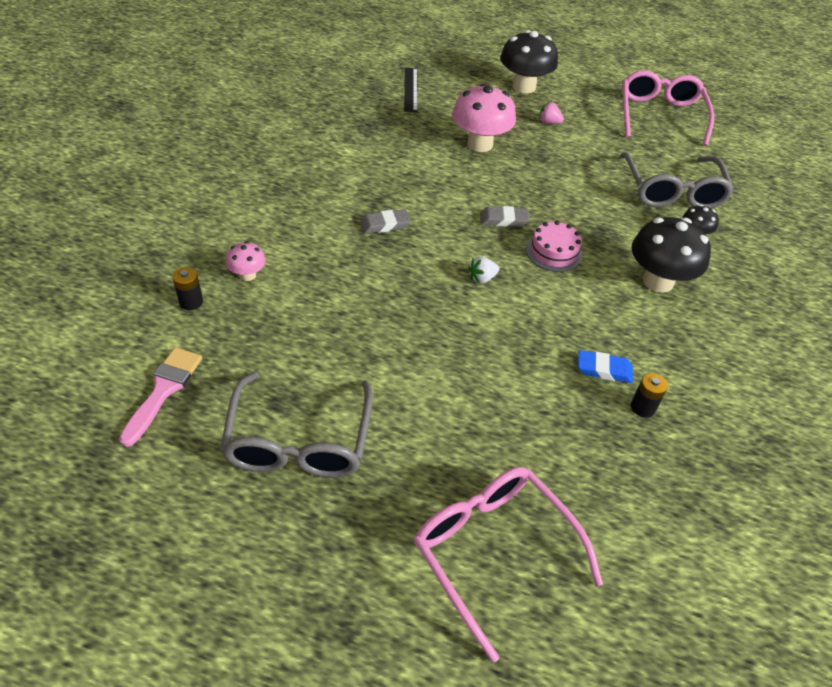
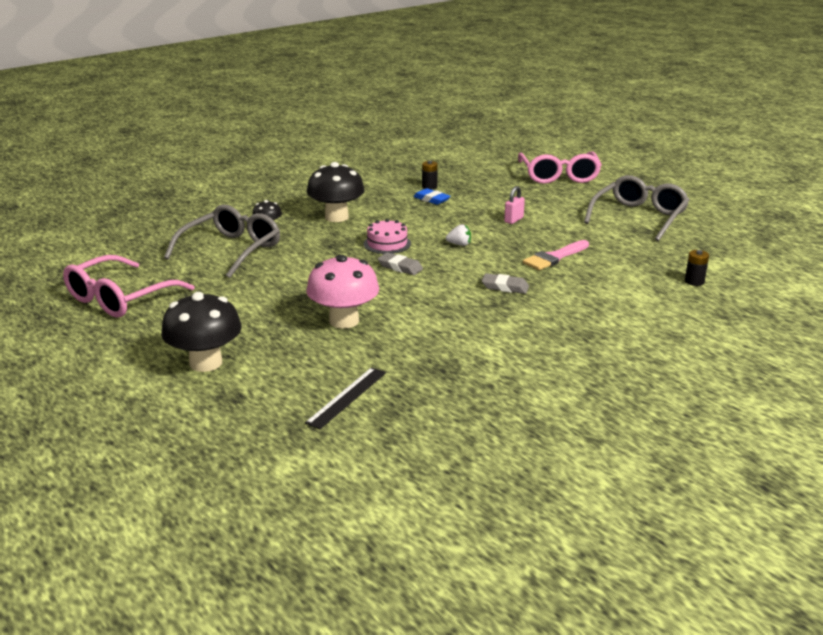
camera: 145 degrees left, 20 degrees down
(163, 390) = (720, 249): pink brush -> pink brush (554, 257)
(248, 275) = (643, 285): pink mushroom -> none
(463, 358) = (513, 220): none -> pink padlock
(549, 122) = (243, 321): pink strawberry -> none

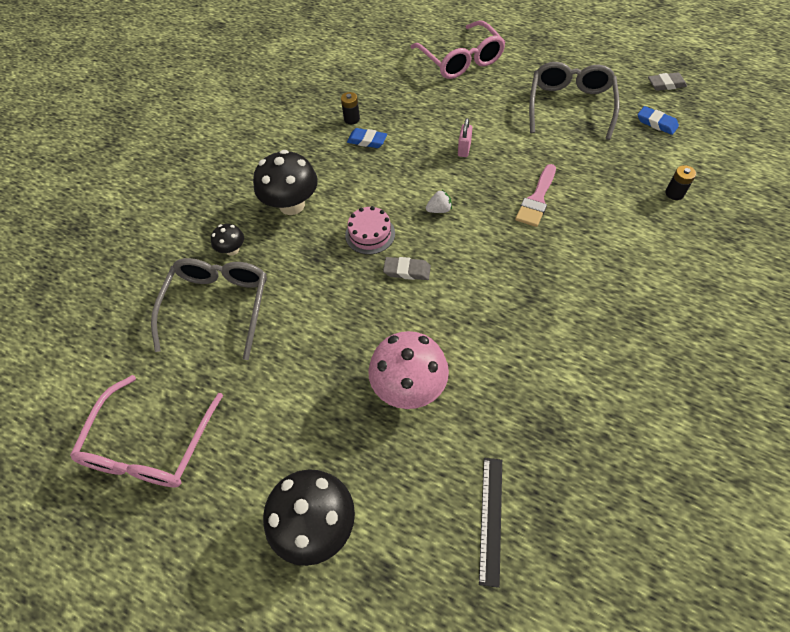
camera: 20 degrees left, 30 degrees up
(505, 287) = (522, 266): grey eraser -> grey eraser (666, 84)
(717, 242) = (656, 123): none -> blue eraser

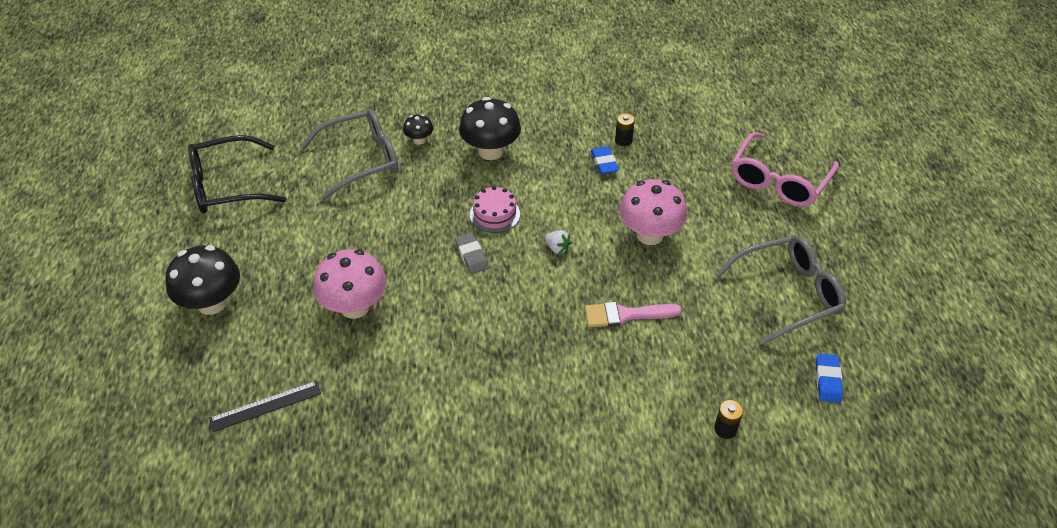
camera: 55 degrees right, 10 degrees down
(150, 446) = (227, 186): pink glasses -> black glasses
(464, 149) = (649, 234): pink padlock -> pink mushroom
(666, 84) = (906, 370): grey eraser -> none

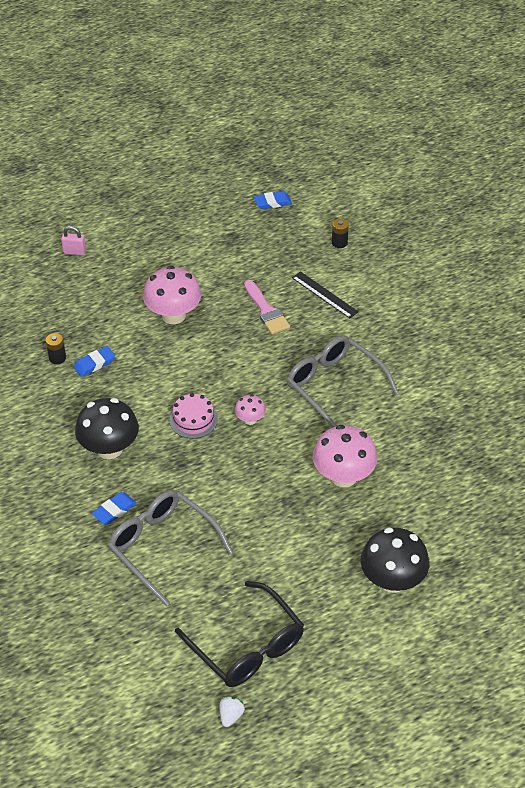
camera: 110 degrees left, 0 degrees up
(265, 406) = (466, 492): black ruler -> black ruler (324, 294)
(419, 140) = (114, 510): black mushroom -> blue eraser
(471, 255) = (250, 419): grey eraser -> pink mushroom
(557, 248) = (215, 367): white strawberry -> white strawberry (231, 715)
(778, 181) = (74, 252): pink glasses -> pink padlock
(788, 294) = (202, 230): grey glasses -> grey glasses (334, 386)

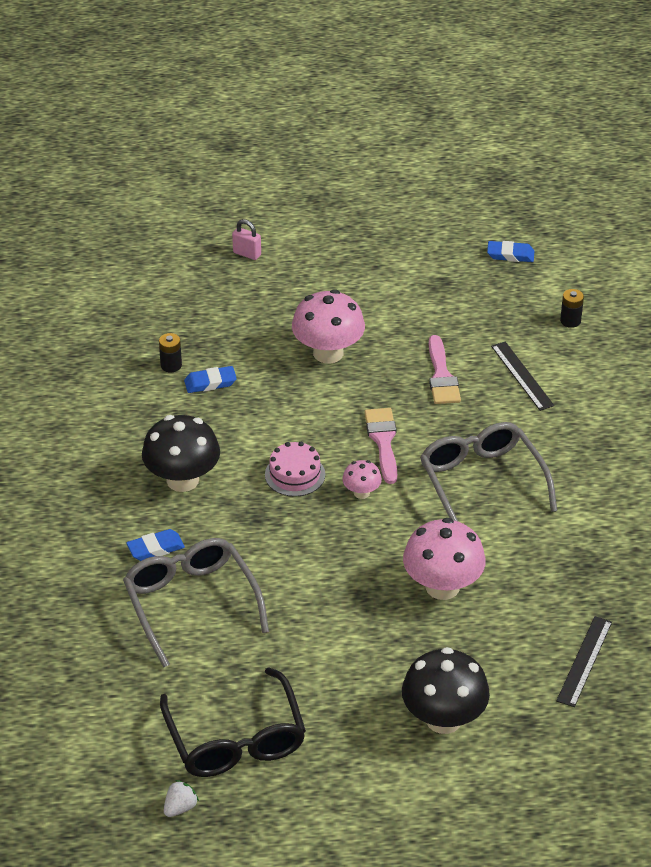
camera: 20 degrees right, 5 degrees down
(247, 374) = (383, 441): none -> pink brush
(471, 503) = (584, 661): none -> black ruler

